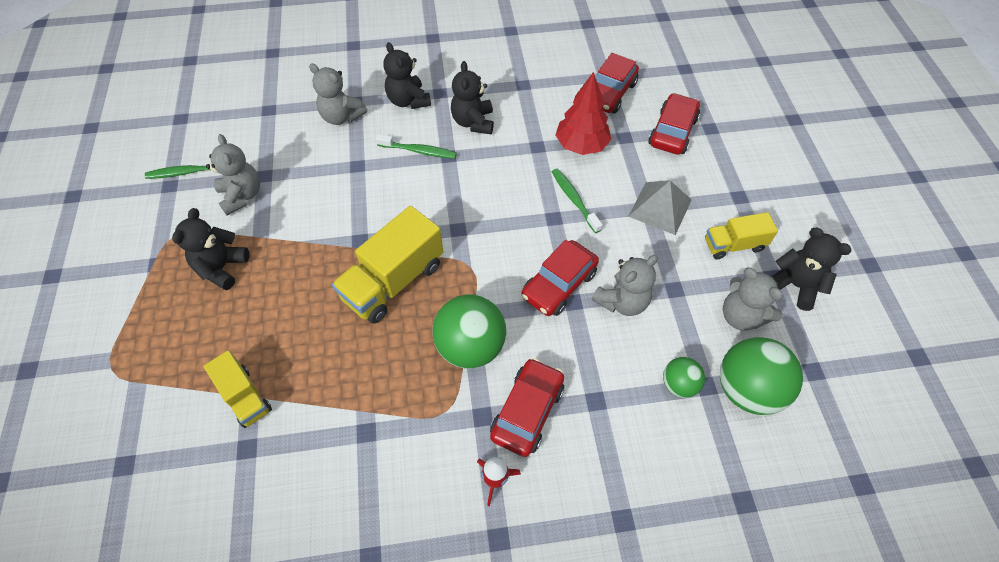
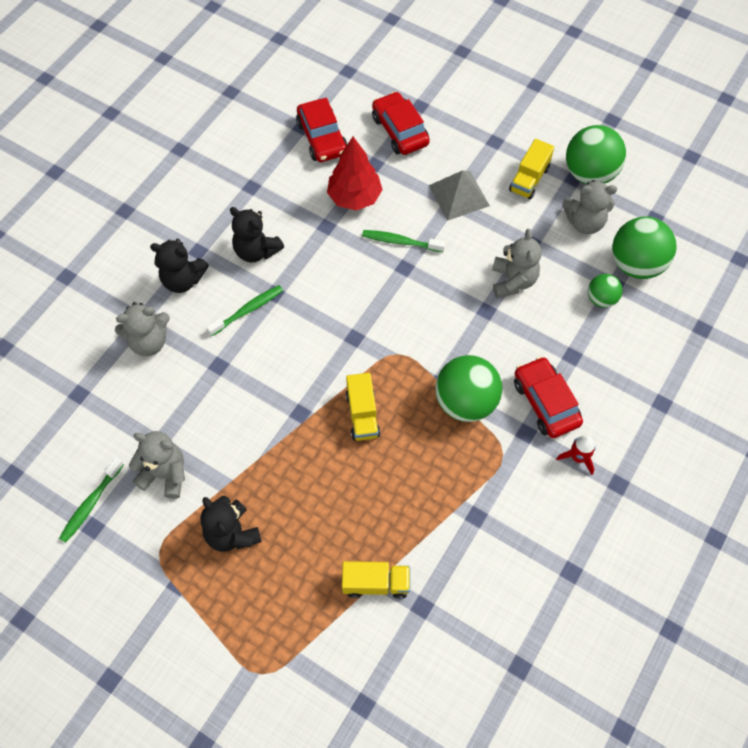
camera: 50 degrees left, 5 degrees up
(393, 281) = (362, 415): yellow truck -> yellow truck, size x0.59
(559, 284) = (464, 308): red car -> none
(795, 285) = (589, 173): black teddy bear -> green ball

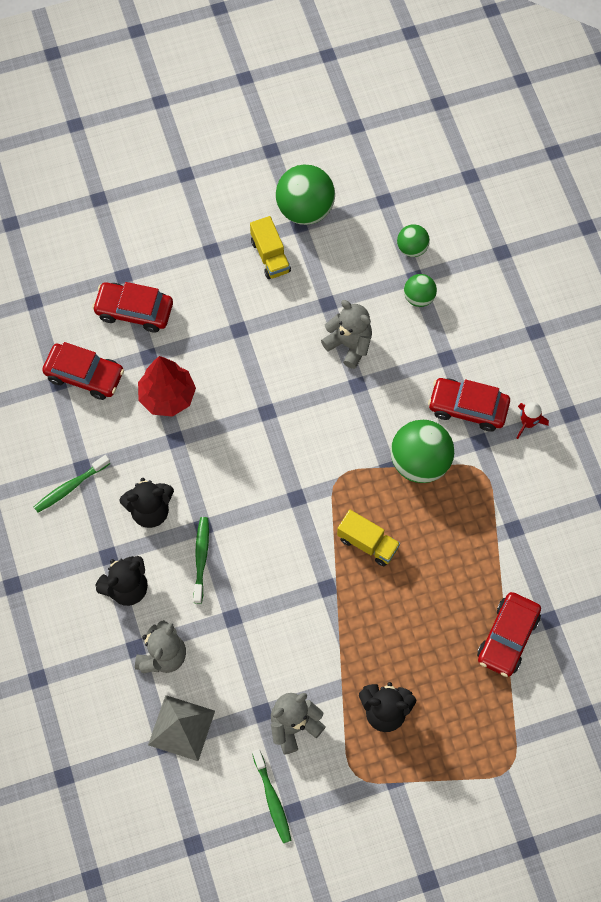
camera: 50 degrees left, 5 degrees up
(376, 583) = (507, 637): yellow truck -> red car
(400, 242) = (241, 396): green toothbrush -> green toothbrush (70, 487)
(459, 195) = (237, 318): grey pyramid -> grey pyramid (181, 728)
(584, 222) = (344, 251): grey teddy bear -> none
(636, 264) = (412, 248): green ball -> green ball, size x0.54

